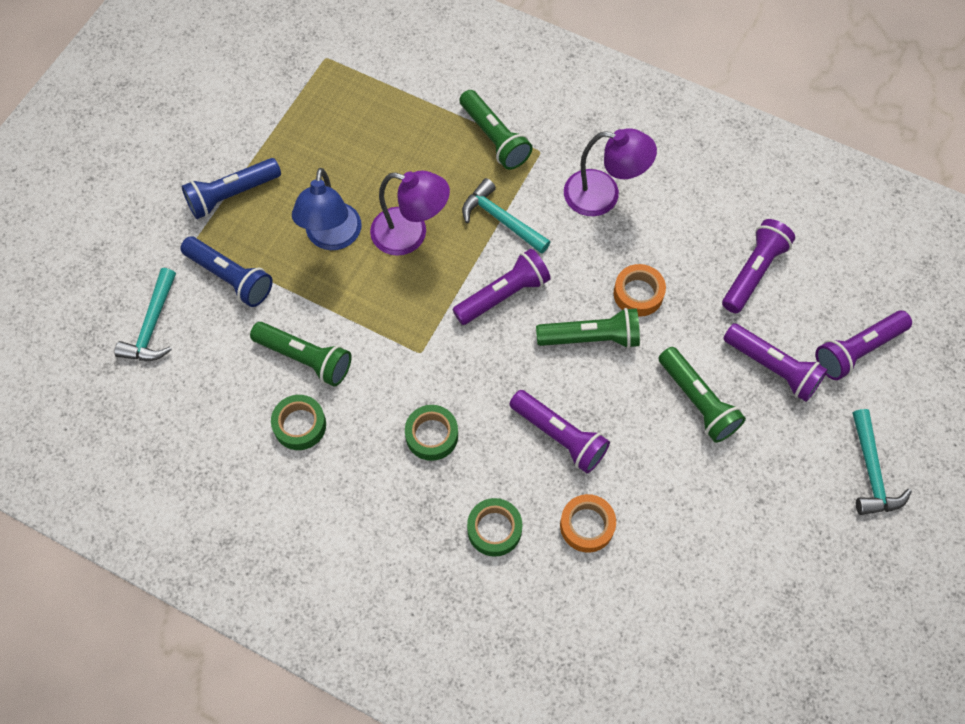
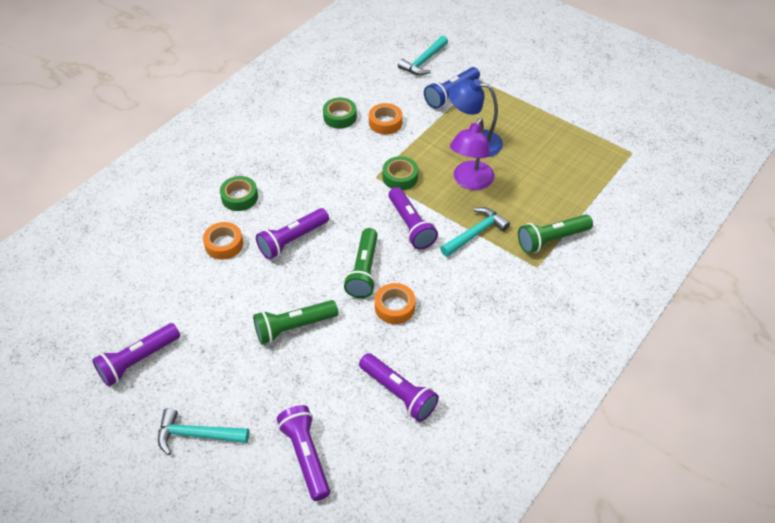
camera: 100 degrees right, 15 degrees down
(152, 325) = (424, 61): turquoise hammer -> turquoise hammer turned 75 degrees counterclockwise
(232, 195) = (514, 99): blue flashlight -> none
(305, 358) = (385, 123): green flashlight -> orange tape
(432, 435) = (314, 175): green tape -> green tape (400, 177)
(603, 195) = (489, 301): purple lamp -> none
(773, 368) = (307, 385): purple flashlight -> purple flashlight (138, 360)

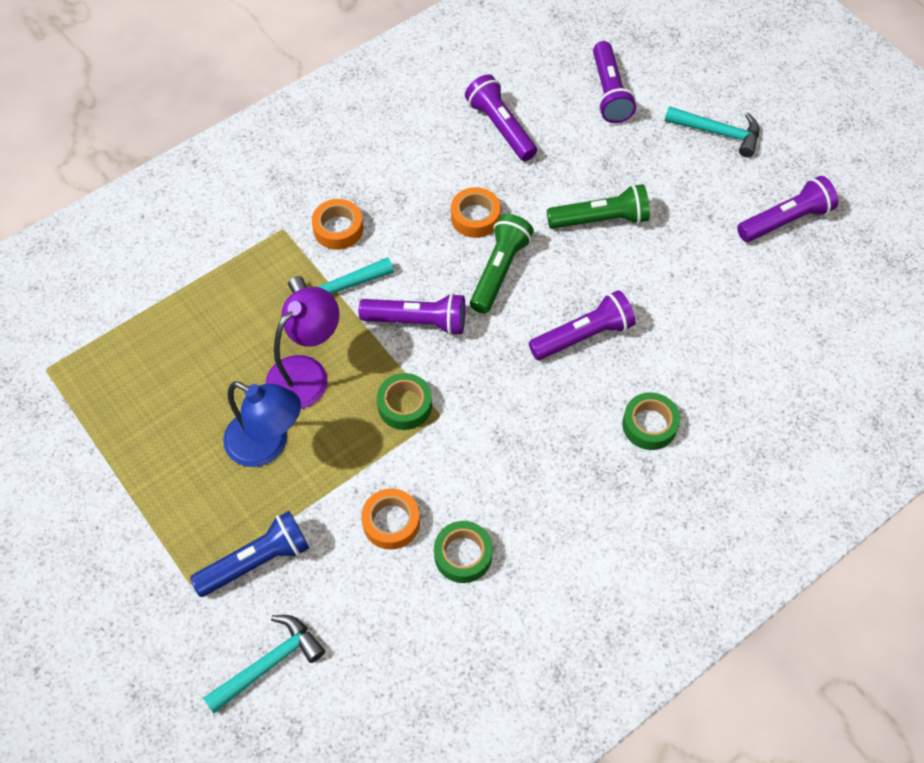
camera: 165 degrees left, 10 degrees up
(224, 244) = (677, 350): orange tape -> orange tape (338, 229)
(411, 225) = (417, 321): purple flashlight -> purple flashlight turned 105 degrees clockwise
(551, 239) = (244, 259): green flashlight -> none

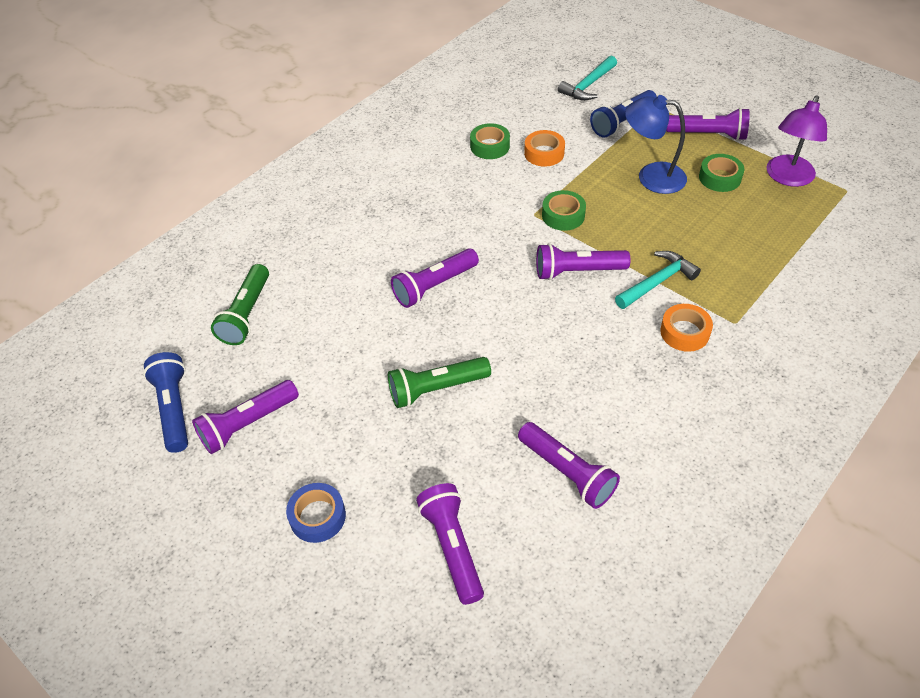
camera: 170 degrees right, 10 degrees down
(151, 505) = (708, 135): none -> purple flashlight
(306, 373) = (648, 222): purple lamp -> purple lamp (787, 178)
(475, 217) = (560, 368): orange tape -> none
(499, 271) = (521, 324): green flashlight -> green flashlight (246, 314)
(649, 425) = (371, 236): green tape -> green tape (719, 178)
(718, 133) = (317, 516): turquoise hammer -> blue tape
(861, 249) = (174, 409): none -> blue flashlight

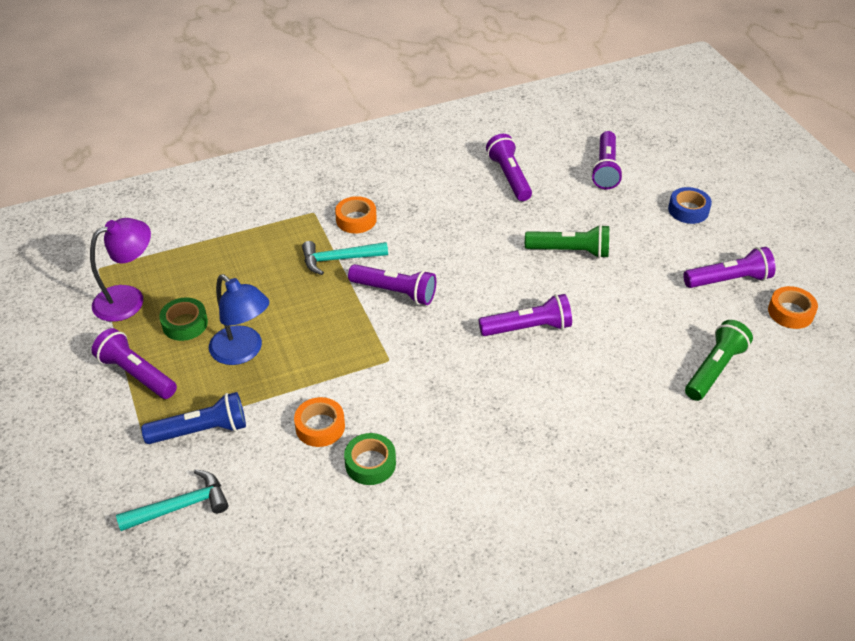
camera: 155 degrees left, 5 degrees down
(174, 409) = (790, 312): blue flashlight -> orange tape
(563, 215) = (363, 347): green tape -> none

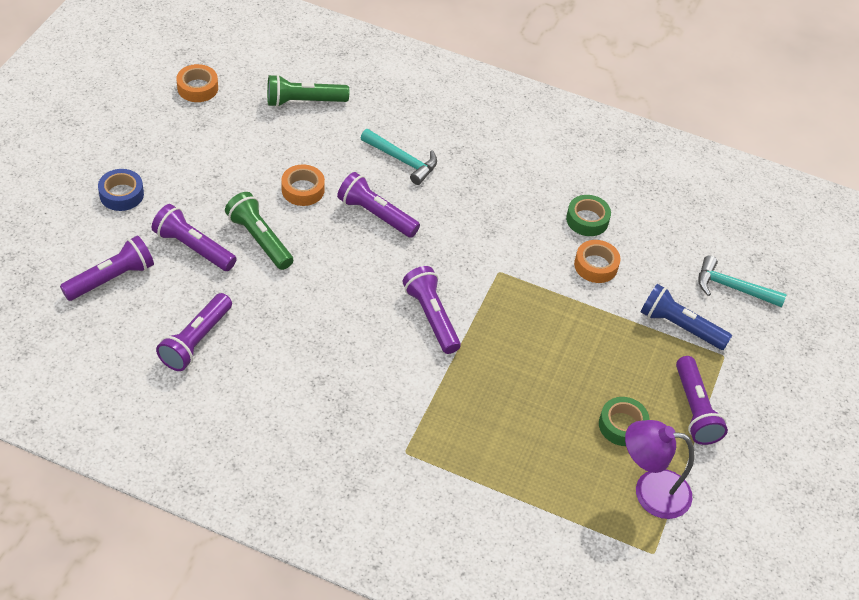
camera: 140 degrees left, 5 degrees up
(243, 352) = (598, 362): blue lamp -> none
(339, 259) = (439, 382): turquoise hammer -> turquoise hammer (402, 160)
(356, 220) = (379, 410): orange tape -> orange tape (303, 190)
(728, 280) = (194, 133): purple flashlight -> purple flashlight (193, 248)

